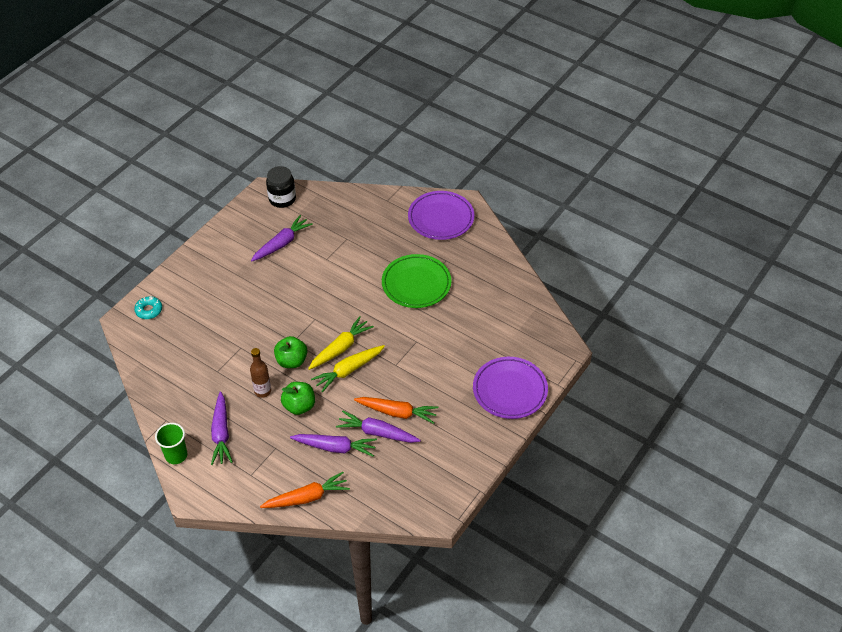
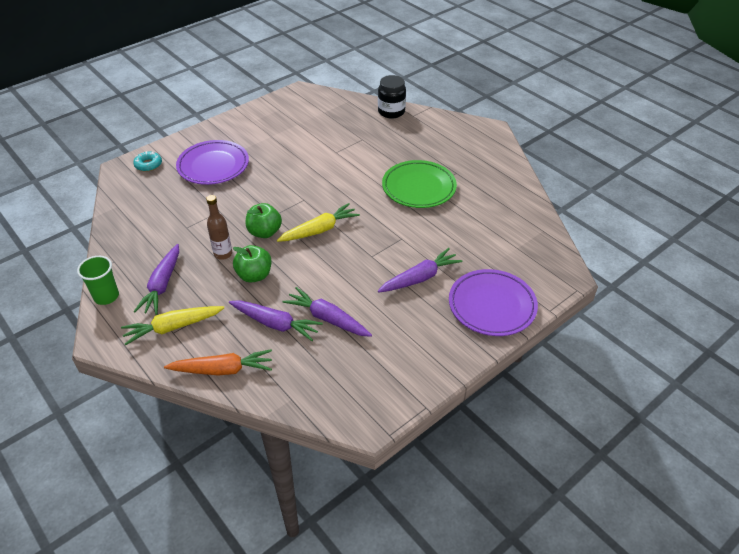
camera: 15 degrees right, 5 degrees down
(282, 199) = (313, 99): black jar -> black jar (391, 112)
(282, 243) = (298, 133): purple carrot -> purple carrot (420, 278)
(348, 370) = (319, 252): yellow carrot -> yellow carrot (173, 327)
(397, 412) = (357, 303): orange carrot -> none
(441, 218) = (462, 137): purple plate -> purple plate (213, 166)

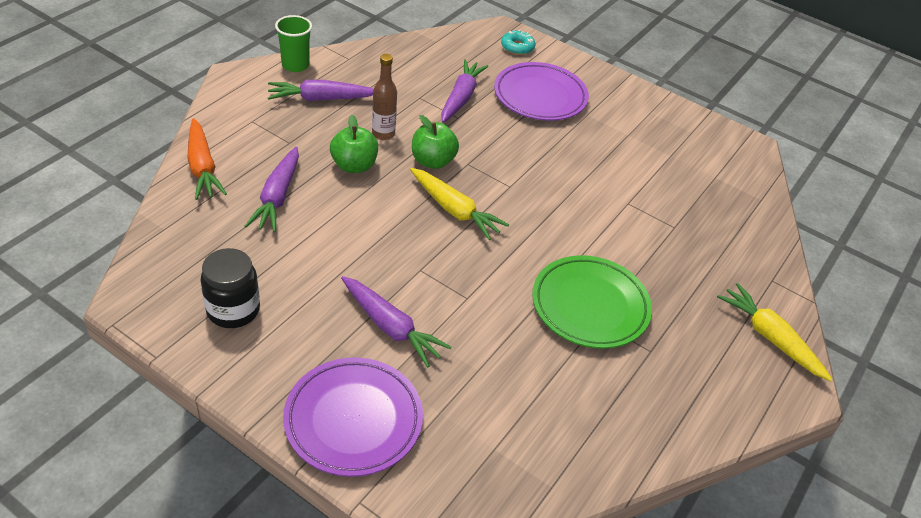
camera: 70 degrees right, 0 degrees up
(173, 327) = (259, 119): yellow carrot -> yellow carrot (770, 337)
(327, 318) = (294, 241): purple carrot -> purple carrot (461, 97)
(391, 112) = (765, 252): black jar -> black jar (233, 310)

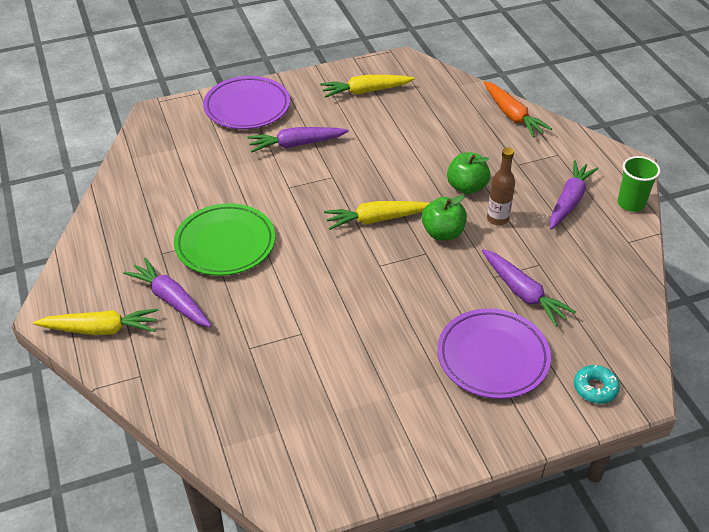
camera: 130 degrees right, 0 degrees up
(202, 167) = (512, 116): orange carrot -> orange carrot turned 135 degrees counterclockwise
(233, 310) = (365, 91): black jar -> yellow carrot
(277, 197) = (456, 138): purple carrot -> purple carrot (171, 299)

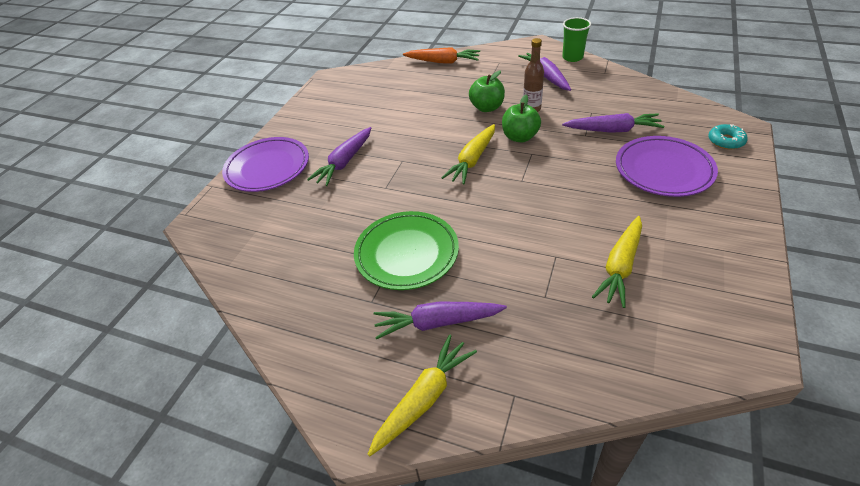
camera: 45 degrees left, 0 degrees up
(365, 91) = (336, 106): yellow carrot -> yellow carrot (620, 266)

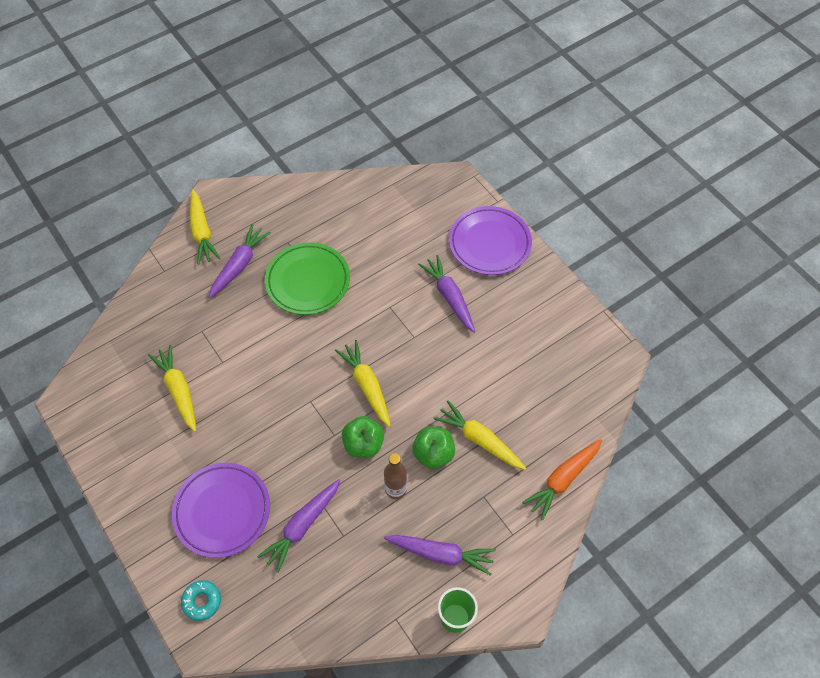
camera: 120 degrees right, 15 degrees up
(453, 97) = (479, 439): none -> yellow carrot

